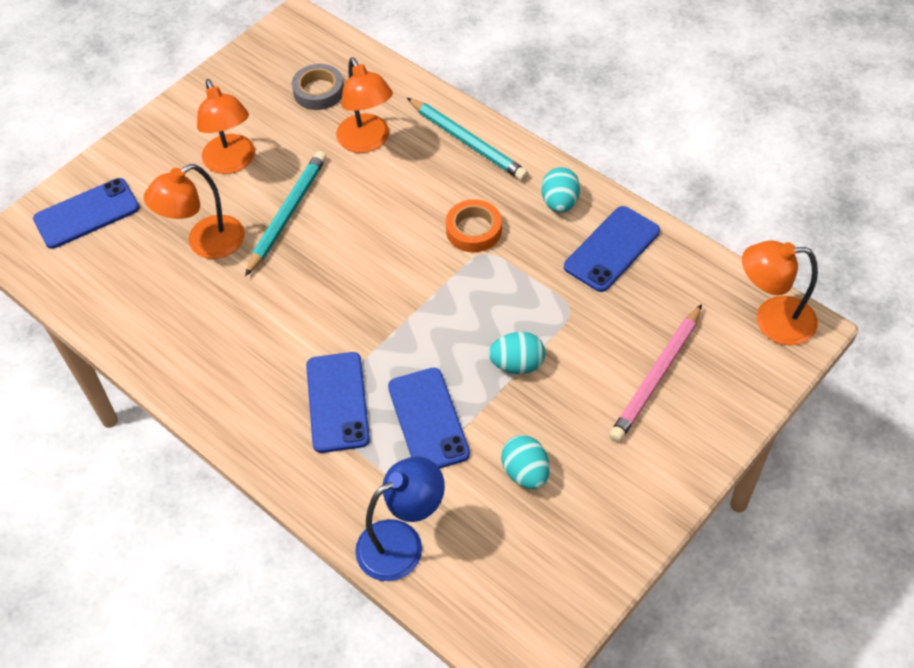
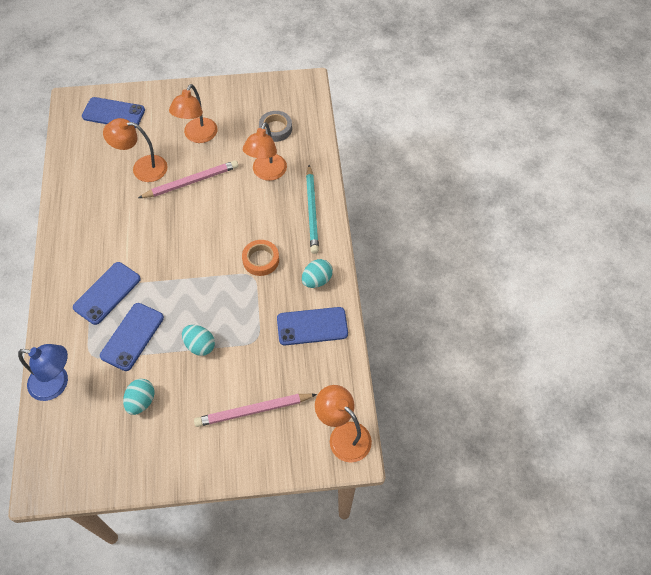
camera: 40 degrees right, 5 degrees up
(287, 213) = (191, 181): turquoise pencil -> pink pencil

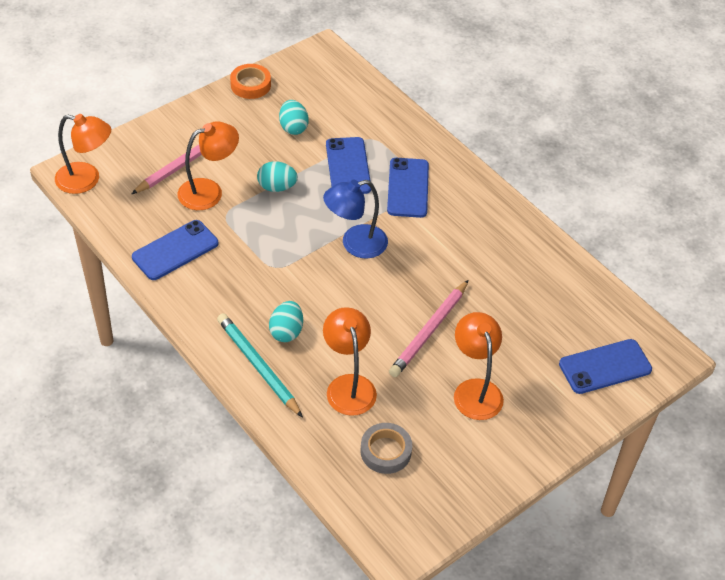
camera: 145 degrees right, 10 degrees down
(56, 384) = (380, 108): blue lamp -> blue lamp (355, 244)
(142, 168) = (500, 319): orange lamp -> orange lamp (209, 191)
(261, 260) = (277, 286): orange tape -> orange tape (250, 85)
(317, 280) = (200, 295): turquoise egg -> turquoise egg (286, 331)

